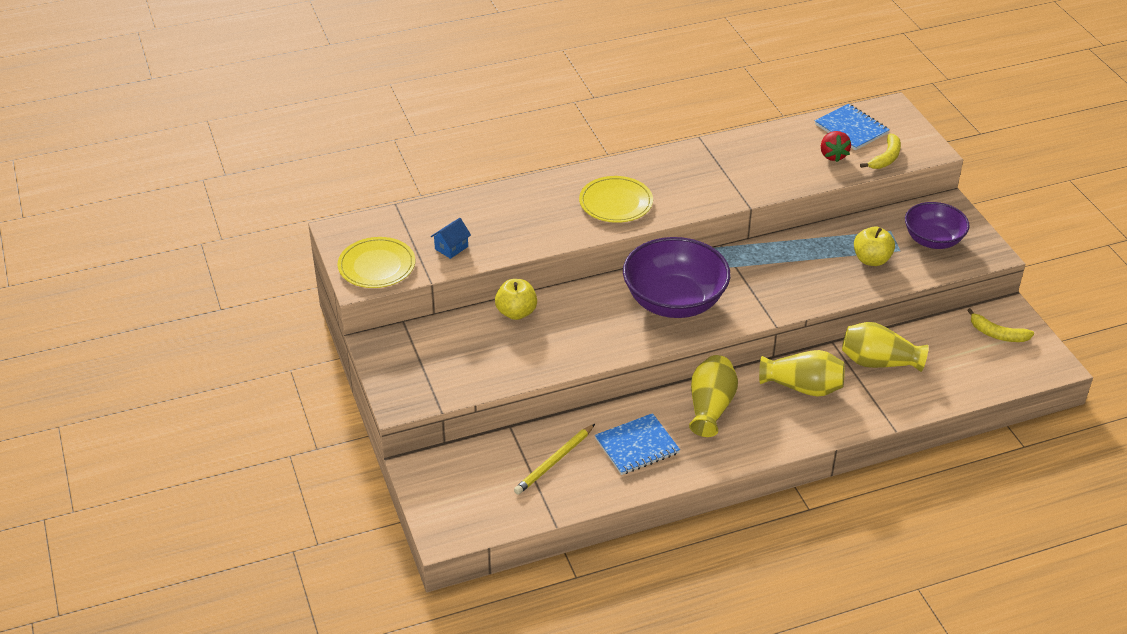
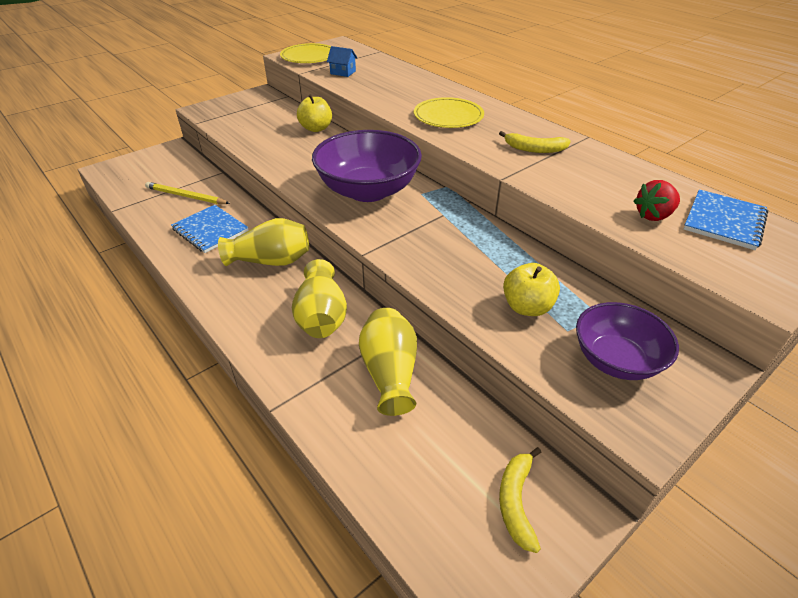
camera: 70 degrees right, 0 degrees up
(886, 158) = (699, 256): yellow banana -> yellow banana (535, 149)

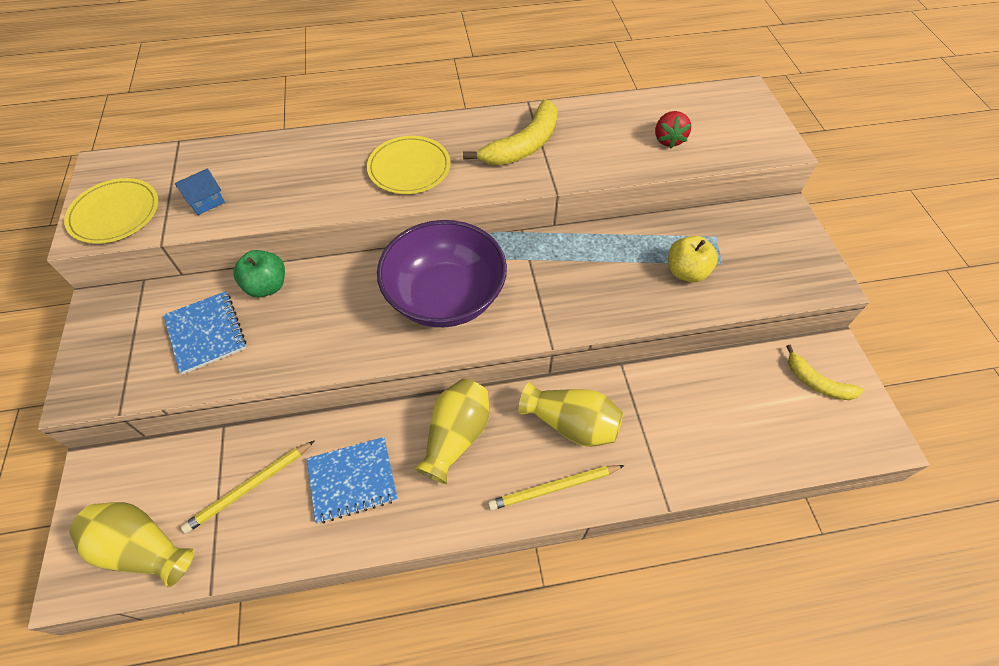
camera: 60 degrees left, 15 degrees up
(254, 327) = (554, 488): none -> yellow pencil
(316, 128) = (267, 286): yellow apple -> green apple
(390, 373) = (668, 401): yellow vase -> yellow vase (142, 548)
(535, 149) = (523, 145): yellow banana -> yellow banana, size x1.62
(616, 360) = (763, 255): purple bowl -> none
(724, 221) = (696, 111): blue notebook -> blue notebook (206, 333)

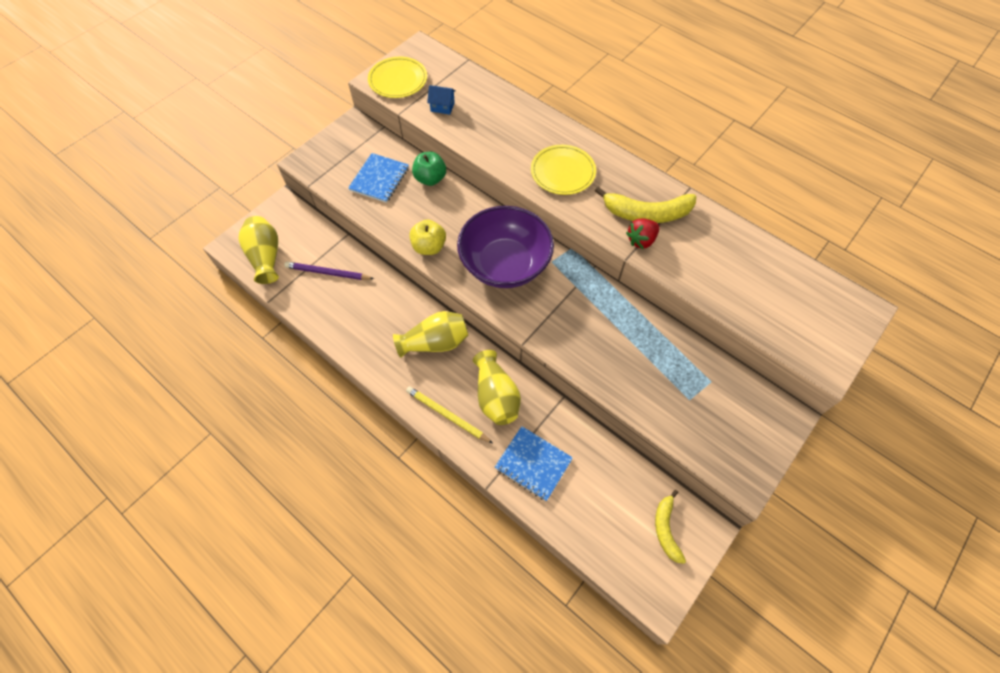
camera: 50 degrees right, 5 degrees up
(249, 487) = (327, 273): yellow pencil -> purple pencil
(352, 480) = (368, 314): blue notebook -> blue notebook (533, 464)
(668, 140) = (748, 290): red strawberry -> red strawberry (641, 240)
(686, 272) = (658, 381): yellow apple -> yellow apple (429, 247)

